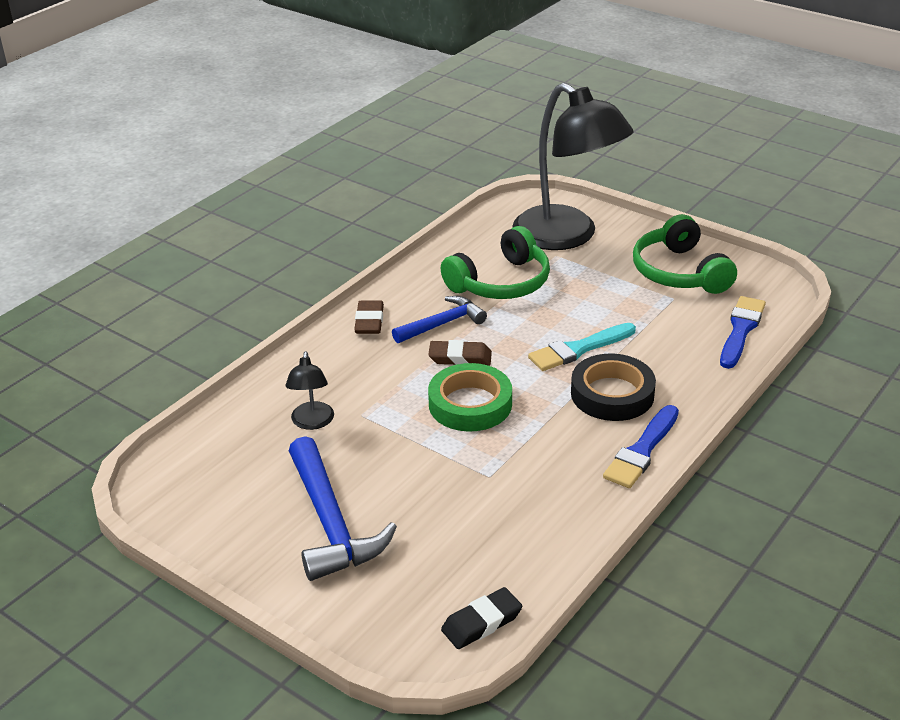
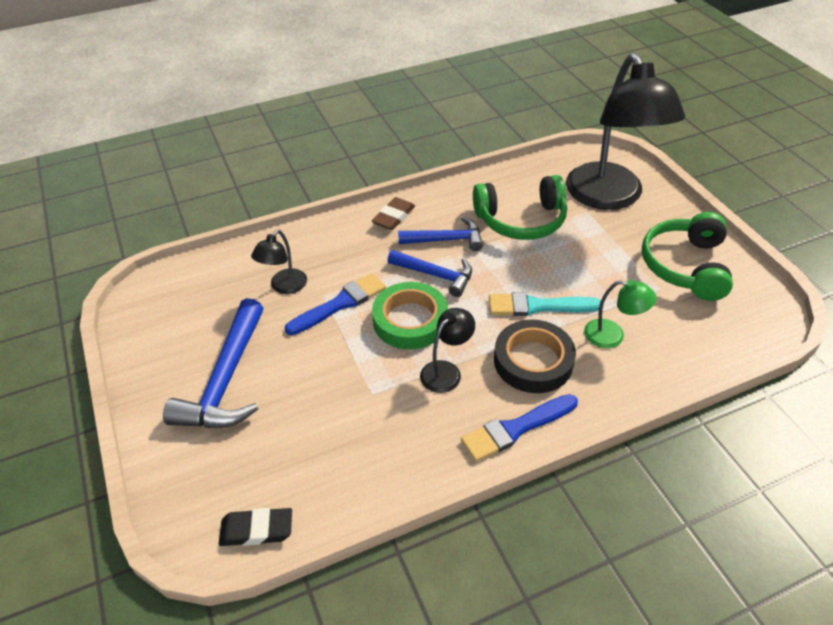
camera: 30 degrees right, 10 degrees up
(460, 357) = (436, 275): brown eraser -> blue hammer
(541, 431) = (446, 371): none -> black lamp
(663, 348) = (612, 335): none -> green lamp
(741, 330) = (701, 346): blue brush -> blue brush (340, 304)

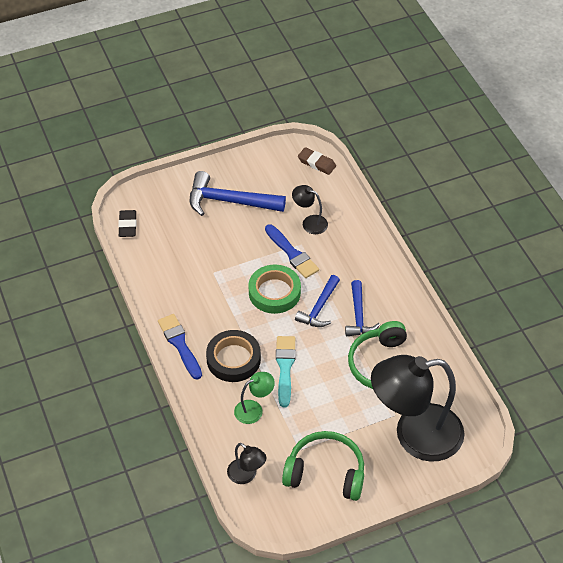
camera: 90 degrees right, 5 degrees up
(393, 217) = (386, 283): brown eraser -> brown eraser (316, 163)
(446, 371) = (228, 311): black lamp -> black lamp (246, 475)
(612, 335) = (254, 409): green lamp -> green lamp turned 135 degrees counterclockwise

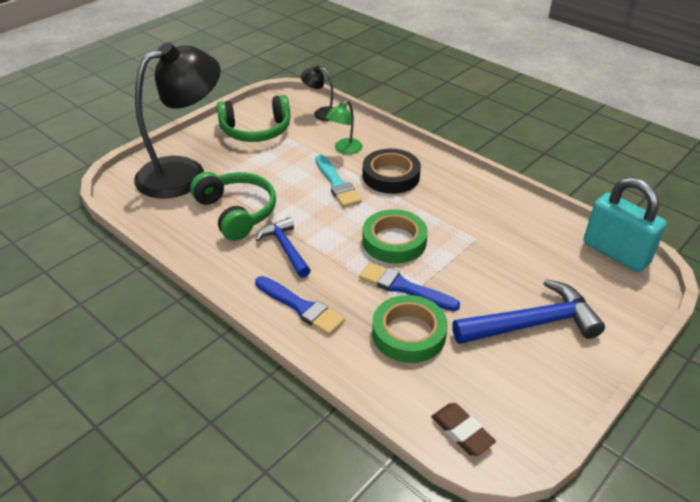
camera: 155 degrees right, 10 degrees down
(127, 225) = (615, 253): black eraser -> turquoise padlock
(180, 344) = (450, 171): blue brush -> blue brush (301, 307)
(310, 222) = (408, 333): black lamp -> green tape
(316, 163) = (462, 432): brown eraser -> brown eraser turned 45 degrees clockwise
(319, 308) = (334, 242): blue hammer -> none

